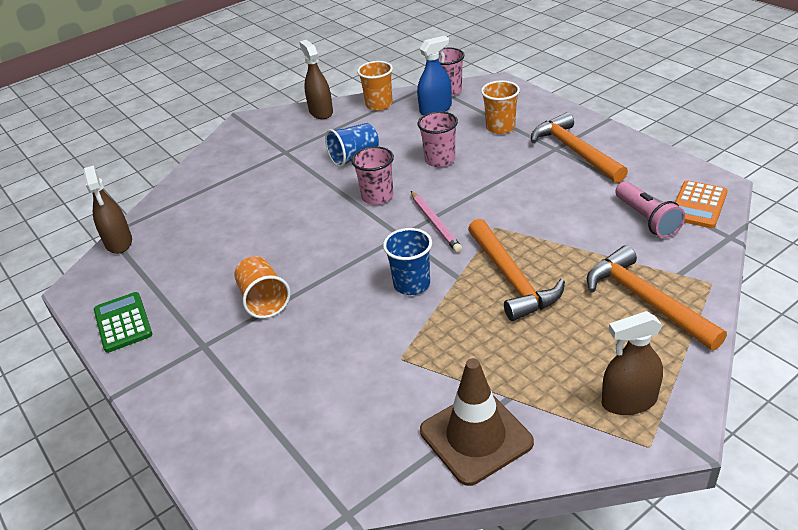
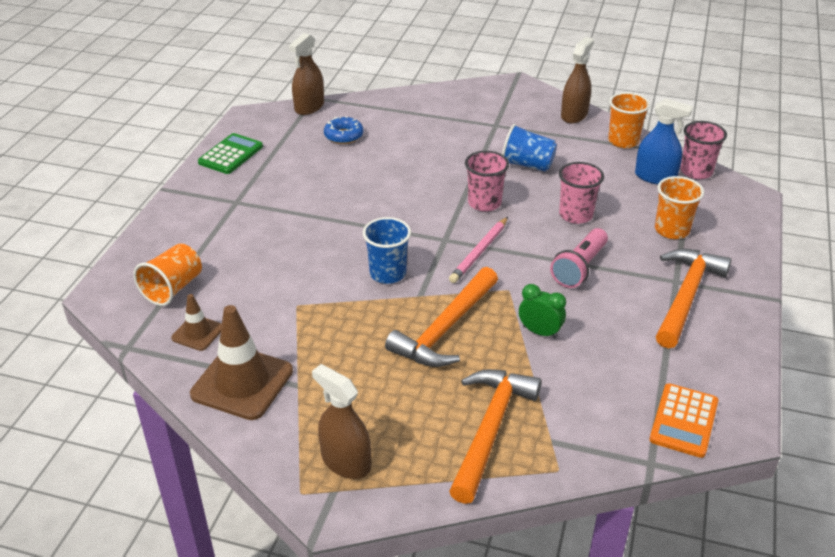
camera: 50 degrees right, 0 degrees up
(191, 237) = (344, 136): none -> blue donut
(264, 300) = (305, 206): orange cup -> orange cup (173, 288)
(376, 446) = (197, 333): none -> brown traffic cone
(556, 231) = (540, 332): none -> green clock
(646, 219) = (619, 389): pink flashlight -> pink flashlight (579, 268)
(698, 205) = (684, 421): orange calculator -> orange calculator turned 60 degrees counterclockwise

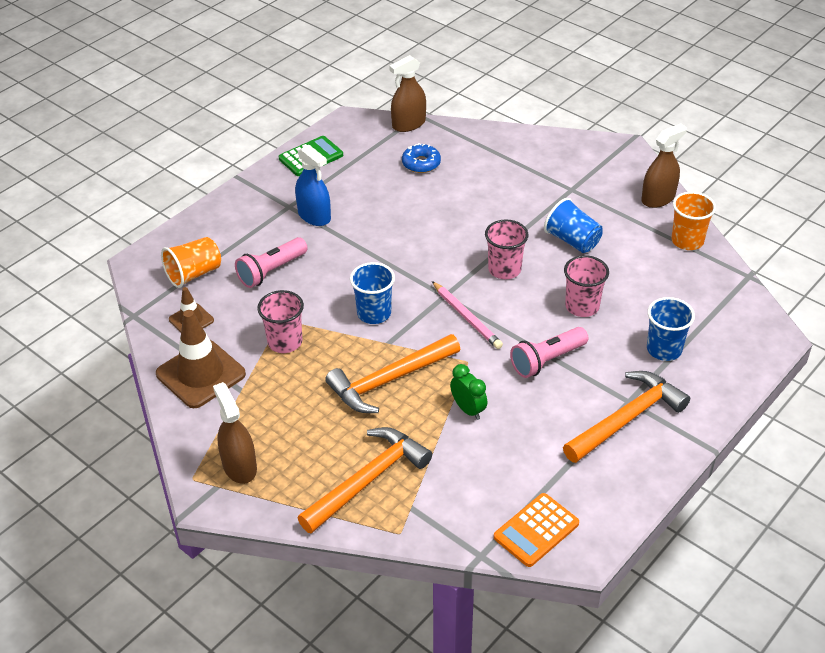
camera: 25 degrees right, 5 degrees up
(256, 264) = (271, 271): none -> pink flashlight
(479, 252) = (466, 317): pink pencil -> pink pencil turned 90 degrees counterclockwise
(655, 177) = (690, 289): blue spray bottle -> blue spray bottle (314, 216)
(671, 230) = (664, 349): orange cup -> blue cup
(696, 171) = (737, 295): pink cup -> pink cup (285, 342)

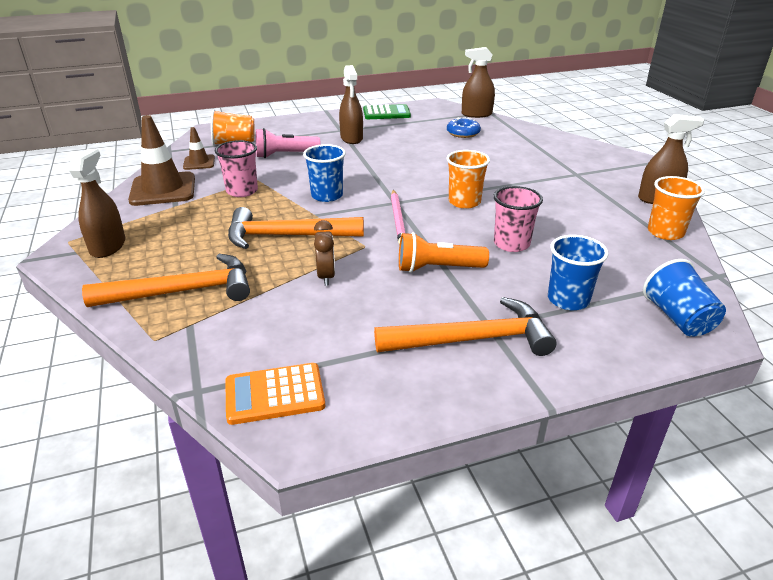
camera: 30 degrees right, 10 degrees down
(314, 216) = (351, 138): blue spray bottle -> brown spray bottle
(468, 409) = (326, 276): green clock -> brown clock
(504, 269) = (464, 202): pink cup -> orange cup
(547, 360) = (437, 268): pink flashlight -> orange flashlight
(572, 240) = (546, 202): blue cup -> blue cup (678, 318)

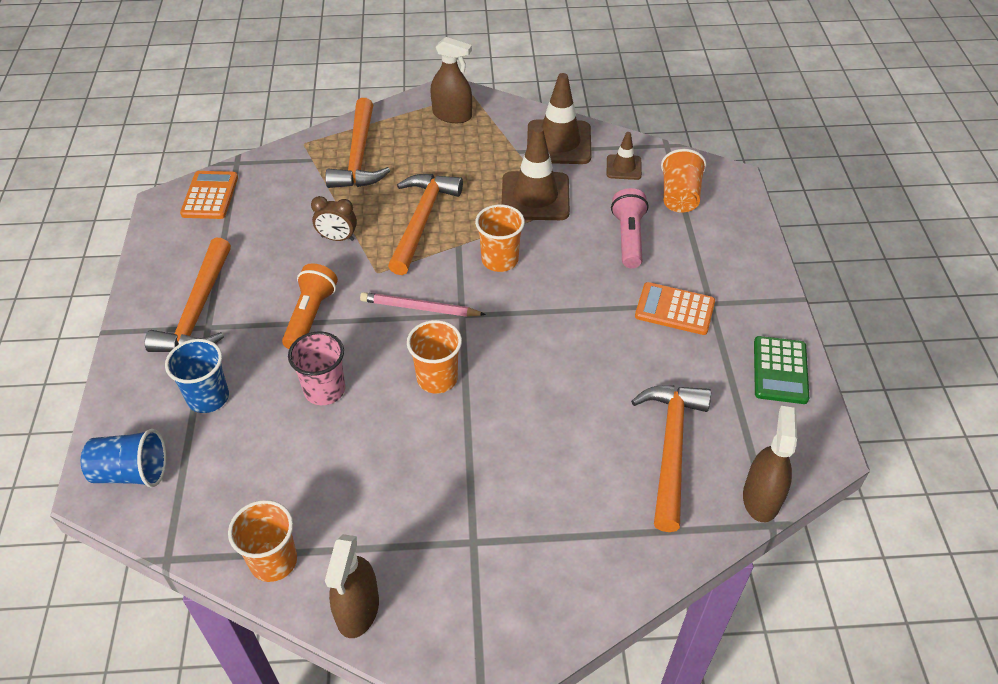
camera: 105 degrees right, 15 degrees up
(242, 191) = (535, 196): pink cup -> brown traffic cone
(327, 196) = (499, 260): blue cup -> orange cup
(351, 138) = (674, 309): brown spray bottle -> orange calculator
(463, 133) = (670, 448): blue donut -> orange hammer

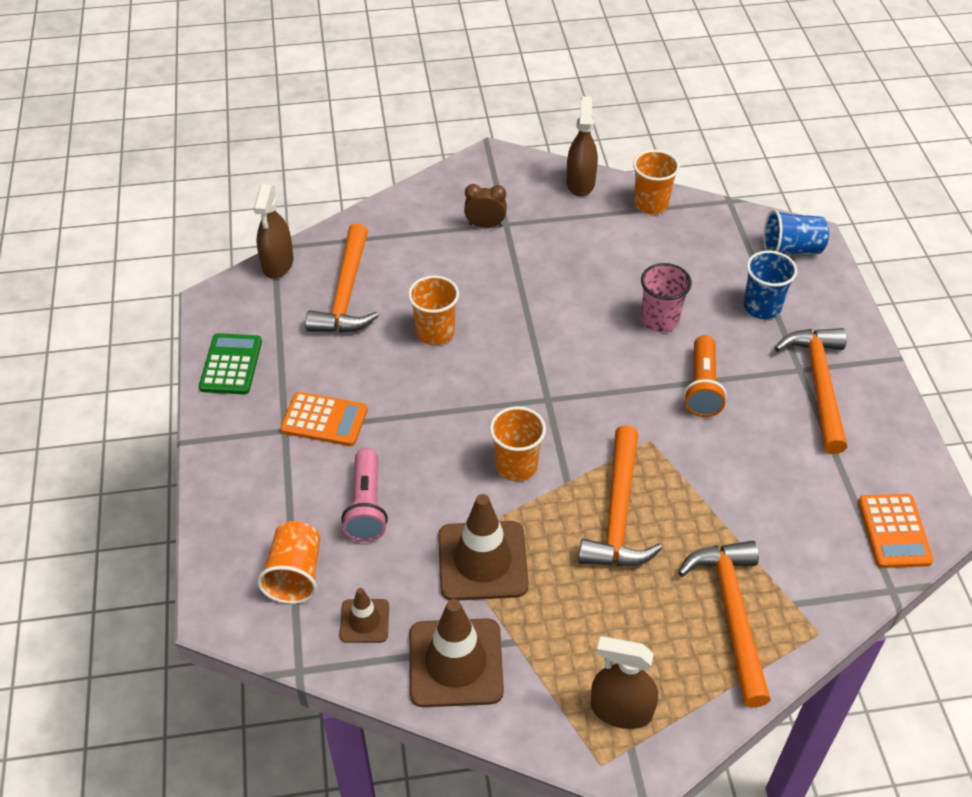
camera: 175 degrees right, 0 degrees up
(337, 238) = (710, 481): brown clock -> brown clock (485, 225)
(419, 308) = (593, 403): pink pencil -> none
(437, 378) = (559, 336): orange cup -> orange cup (435, 332)

